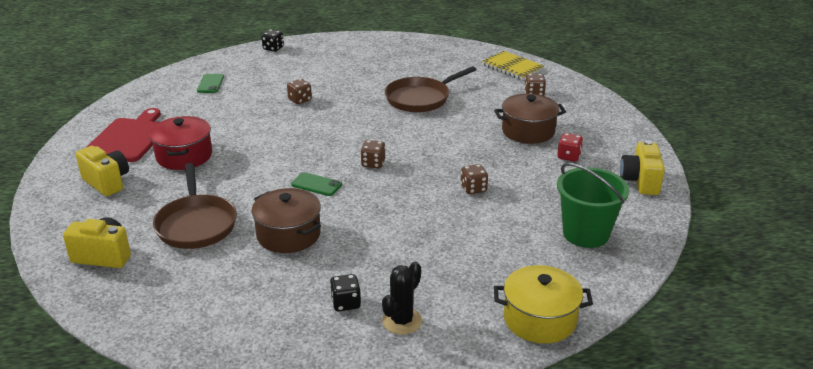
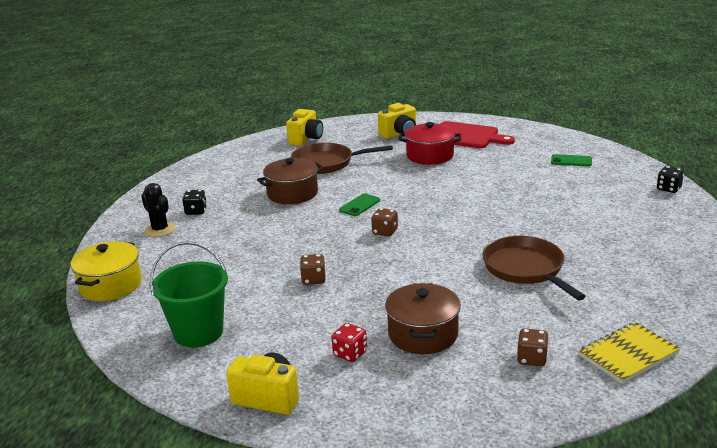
camera: 105 degrees right, 5 degrees down
(300, 100) = (529, 201): brown dice -> none

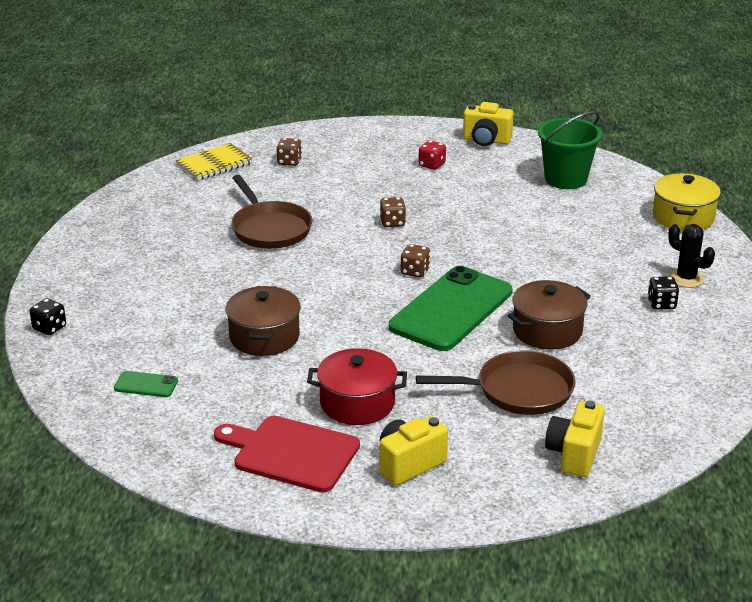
camera: 175 degrees right, 5 degrees up
(313, 279) = (480, 221): brown dice -> brown dice (392, 222)
(359, 205) = (451, 309): green phone -> green phone, size x2.46
(423, 334) = (373, 177): brown pot -> brown pot (264, 337)

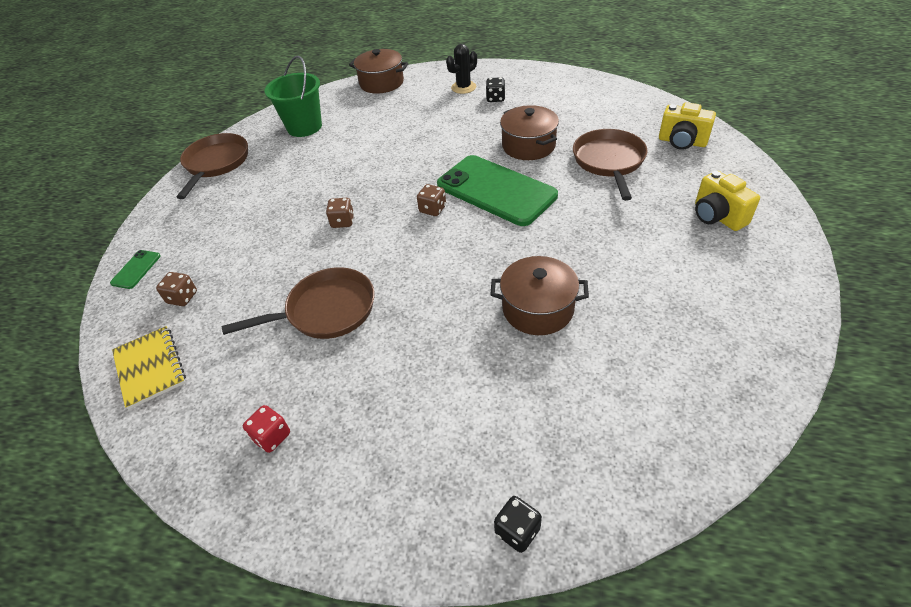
camera: 80 degrees left, 15 degrees up
(146, 385) = (633, 406): green phone -> green phone (136, 269)
(291, 453) = (723, 285): red cutting board -> none
(357, 403) = (640, 245): red pot -> none
(432, 165) = (244, 196): red dice -> red dice (271, 436)
(486, 141) = (216, 164): yellow camera -> brown pan
(683, 217) = (381, 83): yellow pot -> brown pot

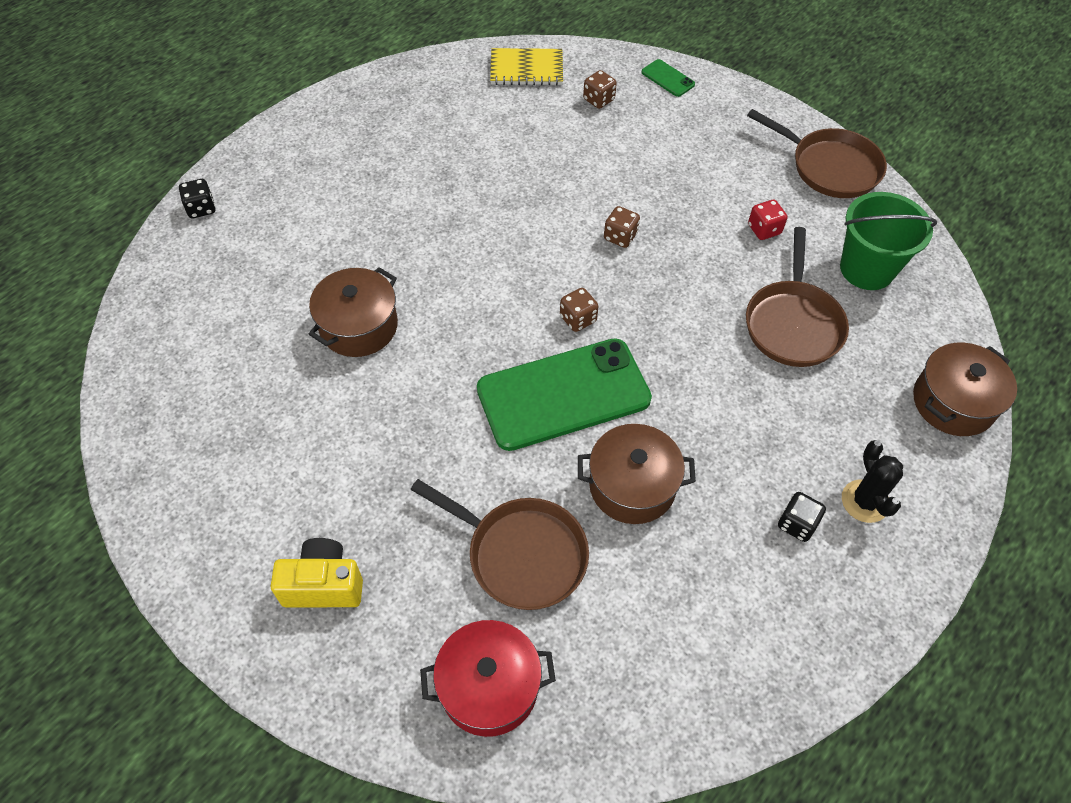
camera: 115 degrees right, 10 degrees up
(271, 436) = (395, 117): red dice -> red dice (764, 229)
(325, 311) = (496, 182): brown pan -> brown pan (793, 323)
(682, 142) = (489, 686): yellow camera -> red pot

